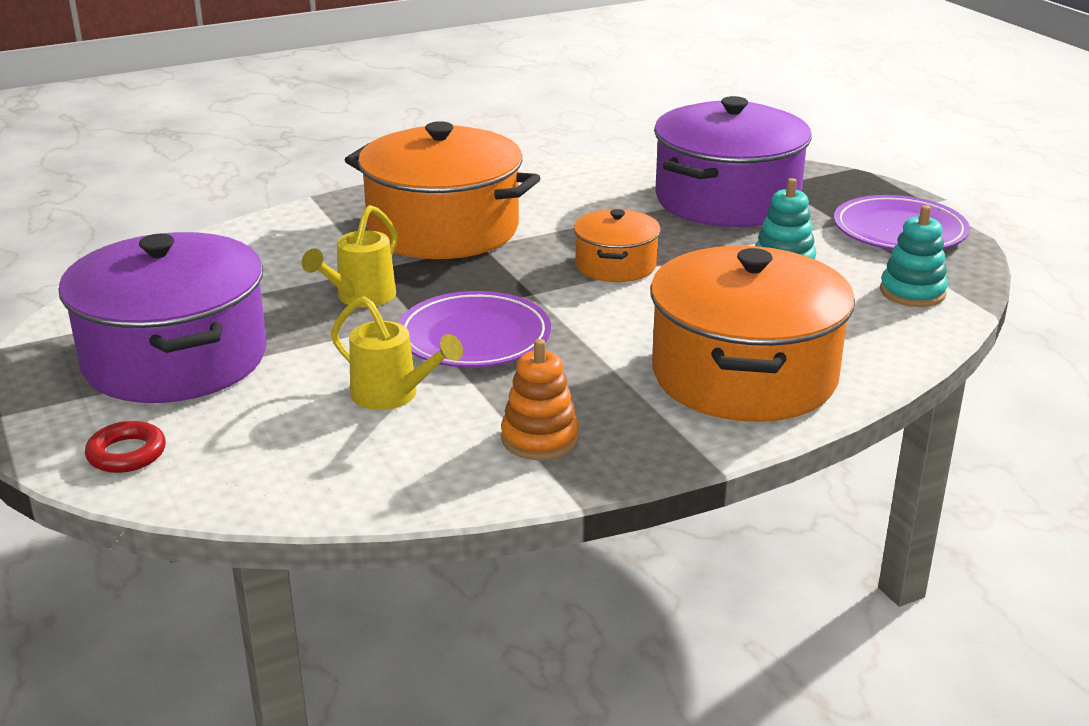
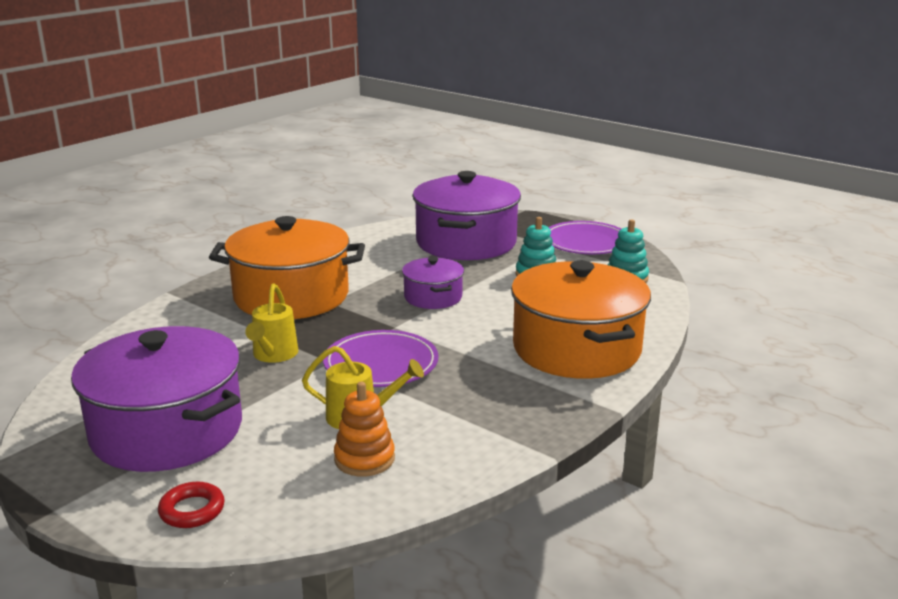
camera: 25 degrees left, 5 degrees down
(539, 439) = (487, 420): orange stacking toy -> orange stacking toy (364, 459)
(615, 265) = (433, 297): orange pot -> purple pot

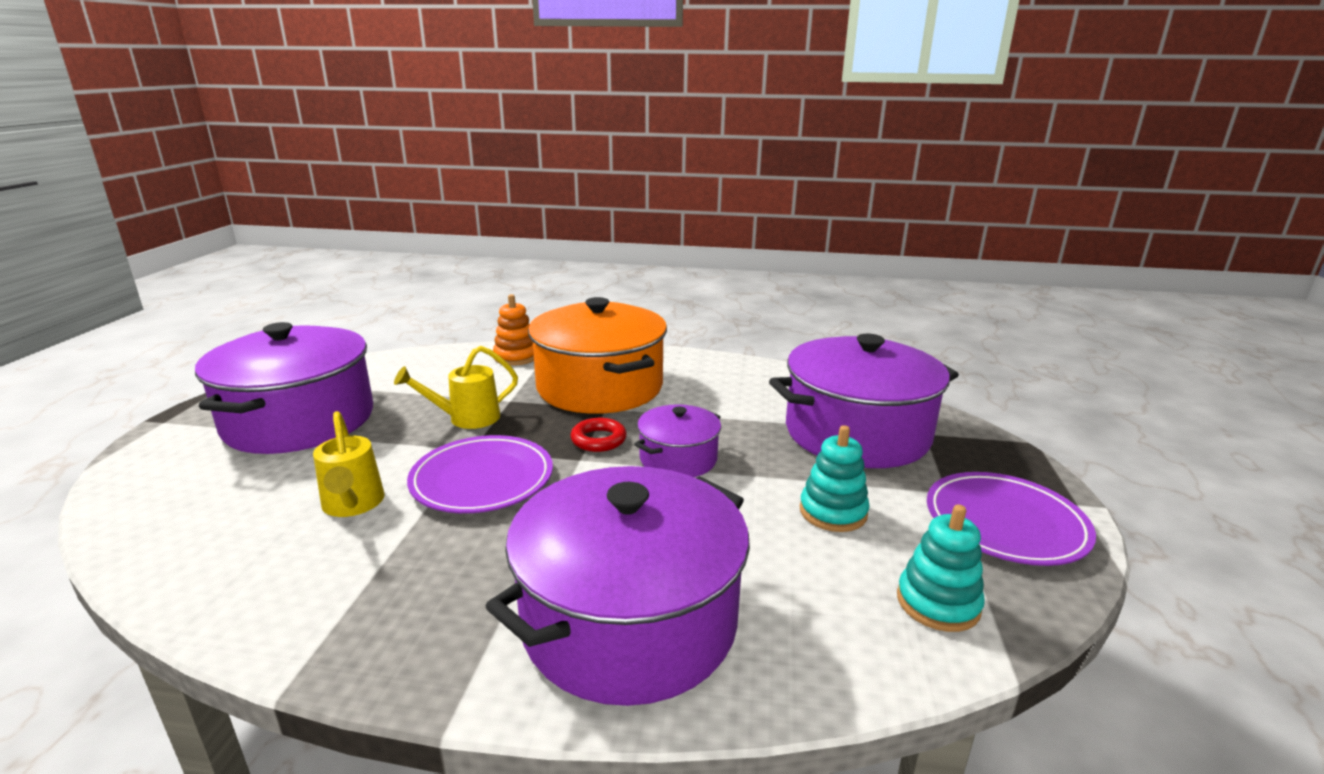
camera: 60 degrees right, 0 degrees up
(192, 510) = (155, 477): red ring -> red ring (598, 440)
(364, 459) = (257, 537): orange stacking toy -> orange stacking toy (516, 357)
(576, 349) = (629, 621): orange pot -> purple pot

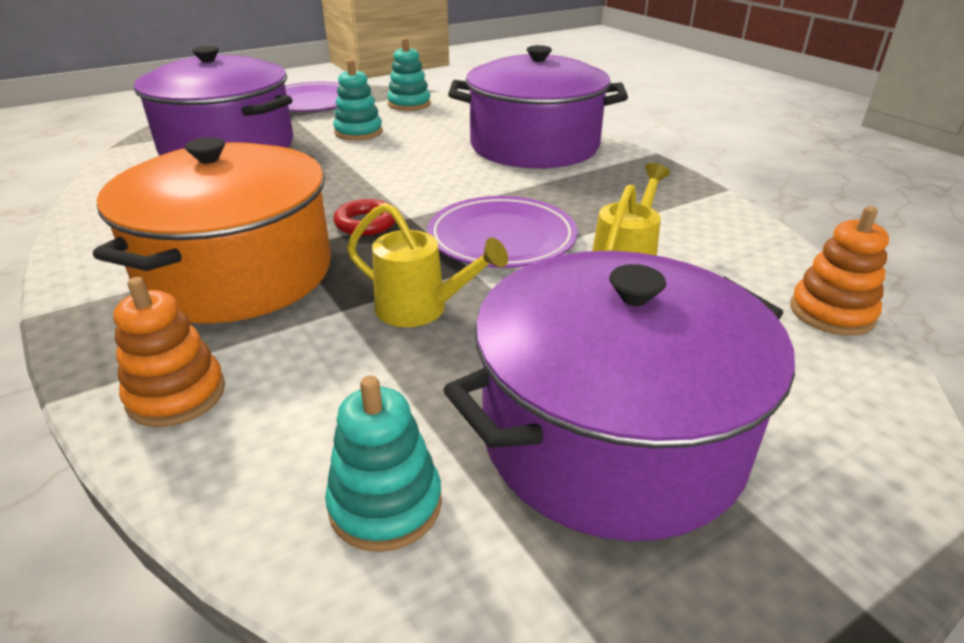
camera: 130 degrees left, 10 degrees up
(143, 552) = (831, 313): none -> orange stacking toy
(383, 372) = (385, 504): none -> turquoise stacking toy
(678, 459) = (354, 185): purple pot -> none

